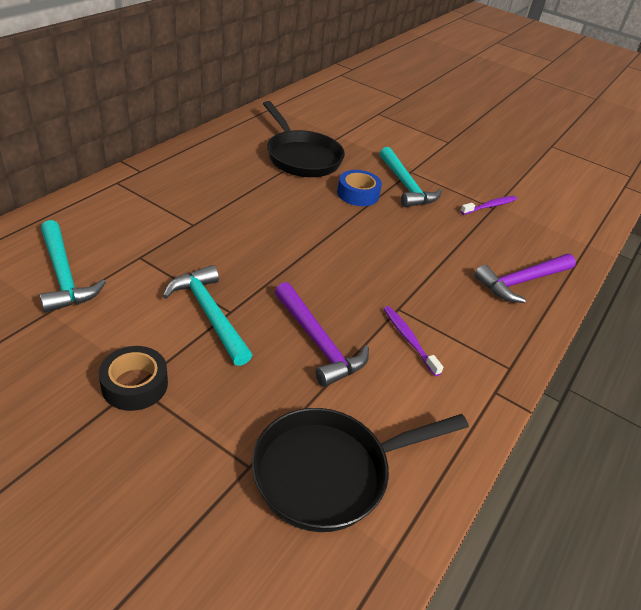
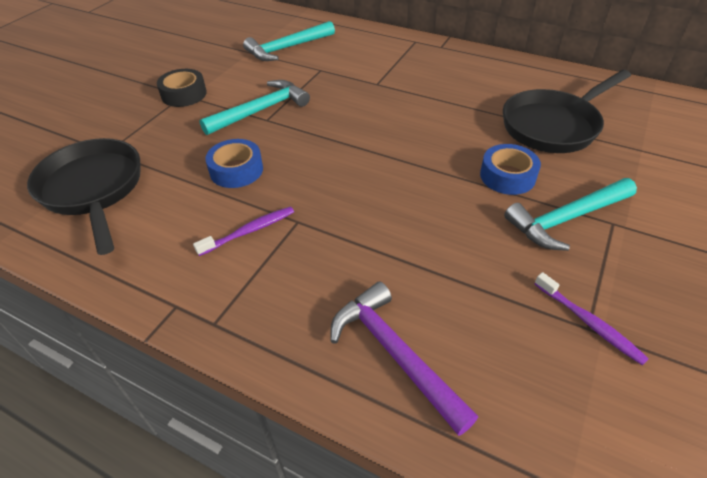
camera: 90 degrees right, 5 degrees up
(318, 342) = (236, 170): purple hammer -> blue tape

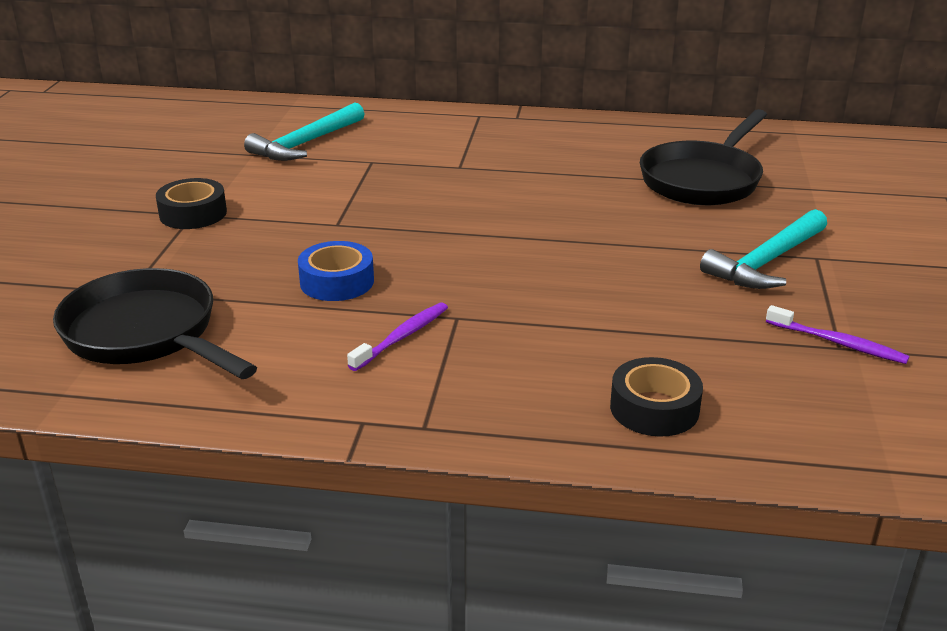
camera: 20 degrees left, 15 degrees down
(260, 110) = (321, 216): turquoise hammer -> none
(394, 354) = (654, 408): purple hammer -> black tape
(507, 176) = (679, 234): blue tape -> none

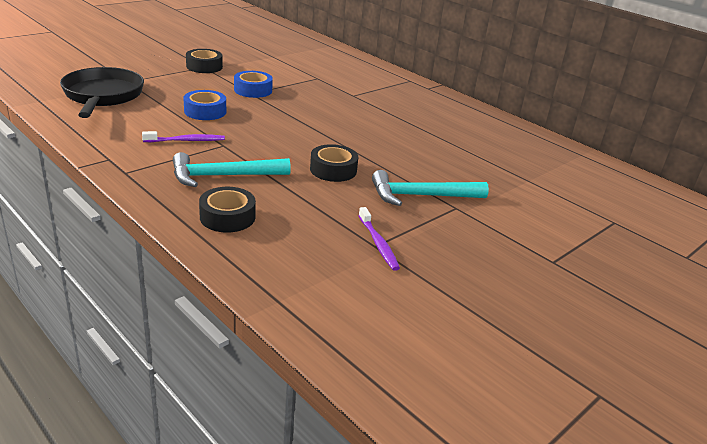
camera: 35 degrees right, 0 degrees up
(306, 143) = (304, 61): turquoise hammer -> turquoise hammer (223, 176)
(331, 218) = (253, 90): none -> blue tape
(633, 280) = (333, 170): none -> black tape
(703, 180) = (470, 150): black pan -> none

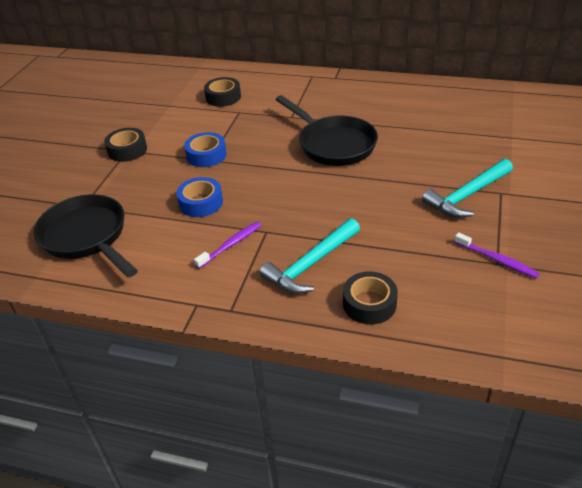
camera: 25 degrees left, 10 degrees up
(333, 170) = (379, 207): black tape -> black tape (223, 97)
(359, 122) = (333, 144): none -> black pan

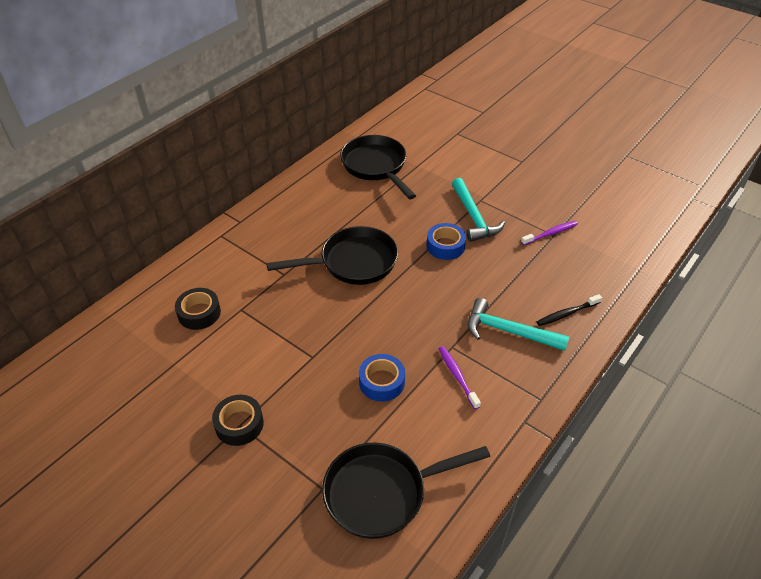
camera: 70 degrees left, 5 degrees up
(206, 155) = (303, 357): blue tape -> blue tape (445, 246)
(311, 264) = (509, 331): turquoise hammer -> turquoise hammer turned 135 degrees clockwise
(369, 304) = (567, 314): black tape -> black toothbrush
(480, 115) = (376, 166): none -> black pan

